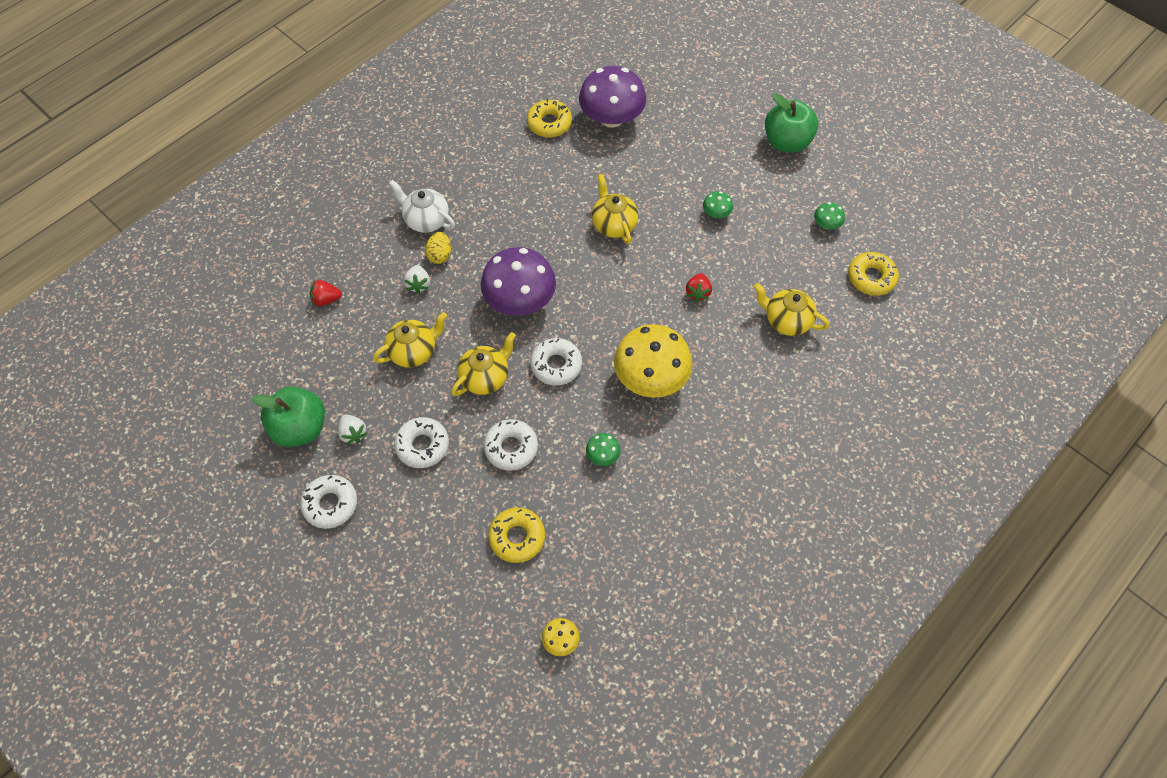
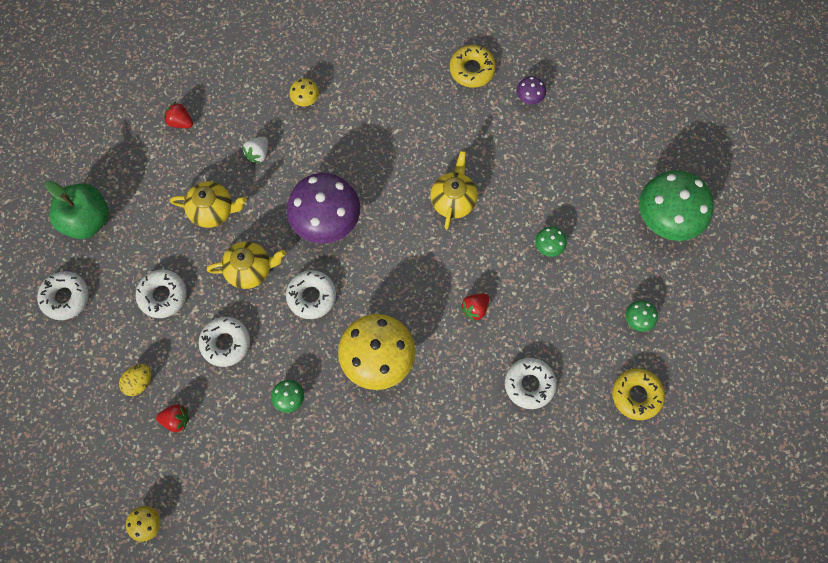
camera: 35 degrees right, 10 degrees up
(353, 433) = (121, 250): white strawberry -> none
(426, 220) = (305, 99): white teapot -> yellow mushroom
(440, 255) = (293, 138): yellow egg -> yellow egg (139, 382)
(517, 537) = (176, 420): yellow donut -> red strawberry
(611, 118) = (529, 97): purple mushroom -> purple mushroom, size x0.43
(786, 142) = (667, 217): green apple -> green mushroom
(786, 320) = (529, 384): yellow teapot -> white donut

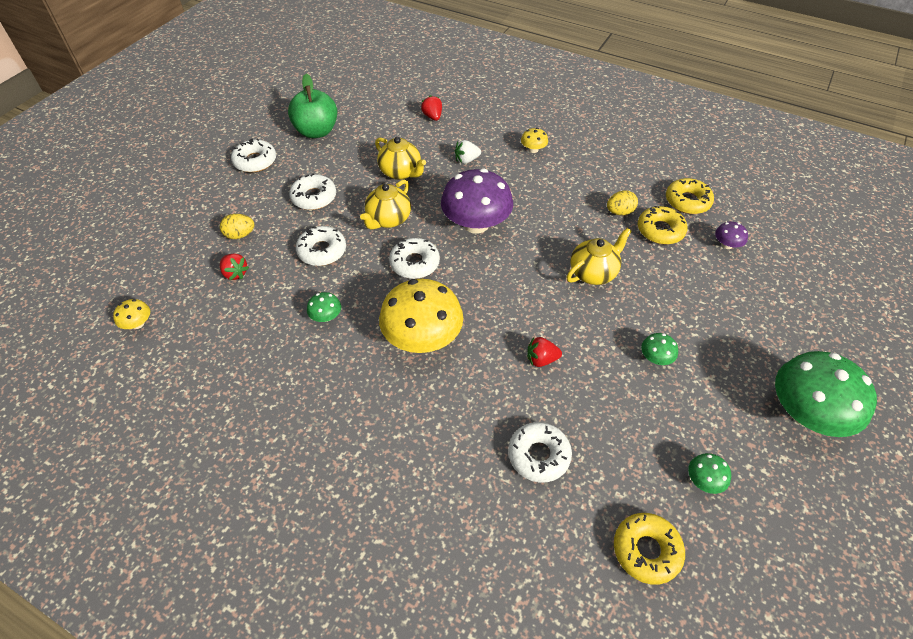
camera: 40 degrees right, 20 degrees down
(250, 270) = (388, 219): yellow teapot -> yellow teapot turned 90 degrees clockwise
(428, 121) = (619, 212): none -> yellow egg
(472, 118) = (660, 230): none -> yellow donut

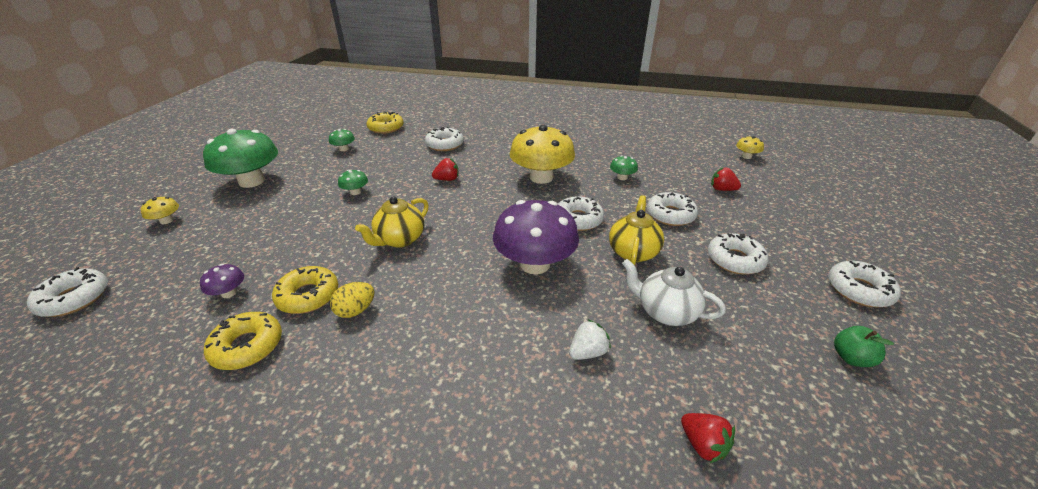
camera: 165 degrees right, 15 degrees down
(240, 235) = (758, 214): yellow egg -> none
(316, 131) = (851, 358): green apple -> green apple, size x0.52
(401, 172) = (665, 312): yellow teapot -> white teapot
(533, 149) = (487, 399): yellow mushroom -> yellow mushroom (166, 221)
(854, 263) = (74, 298): none -> white donut

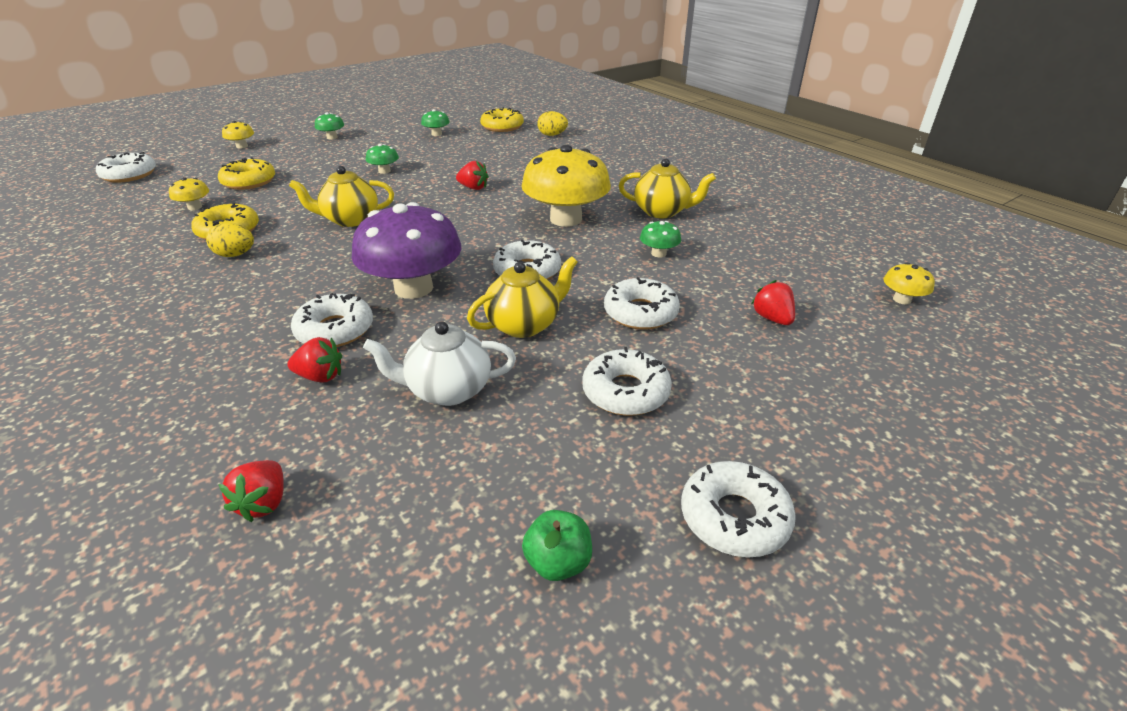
camera: 40 degrees right, 0 degrees up
(229, 293) = (195, 207): purple mushroom -> yellow mushroom
(247, 346) = (148, 244): yellow donut -> yellow donut (249, 182)
(252, 181) = (332, 137): green mushroom -> green mushroom, size x0.43
(433, 123) = (552, 135): none -> yellow egg
(444, 144) = (528, 157): white donut -> white donut (335, 330)
(582, 152) = (662, 211): none -> yellow teapot
(587, 352) = (320, 376): white strawberry -> red strawberry
(665, 312) = (447, 390): white teapot -> white teapot turned 75 degrees counterclockwise

